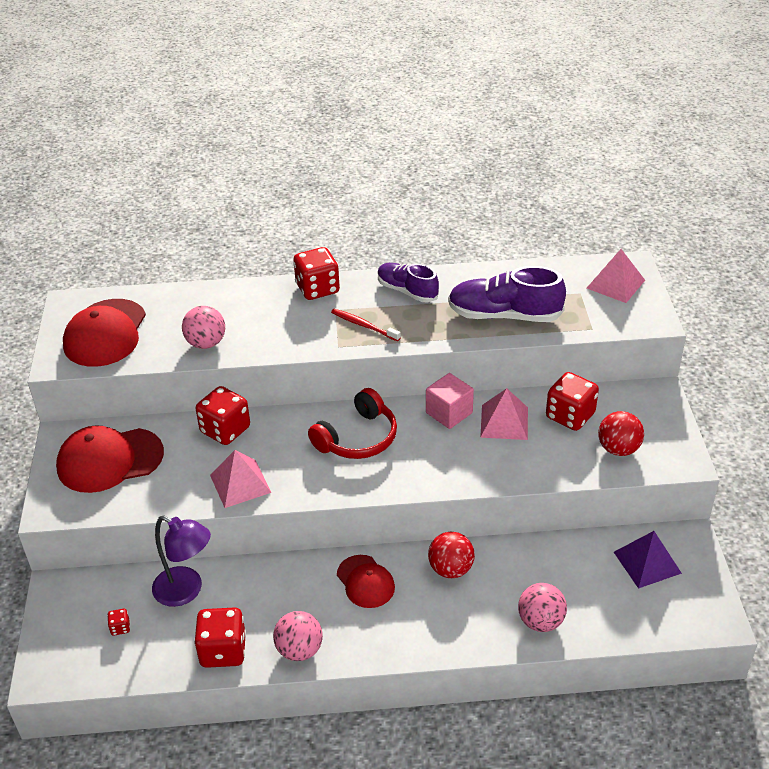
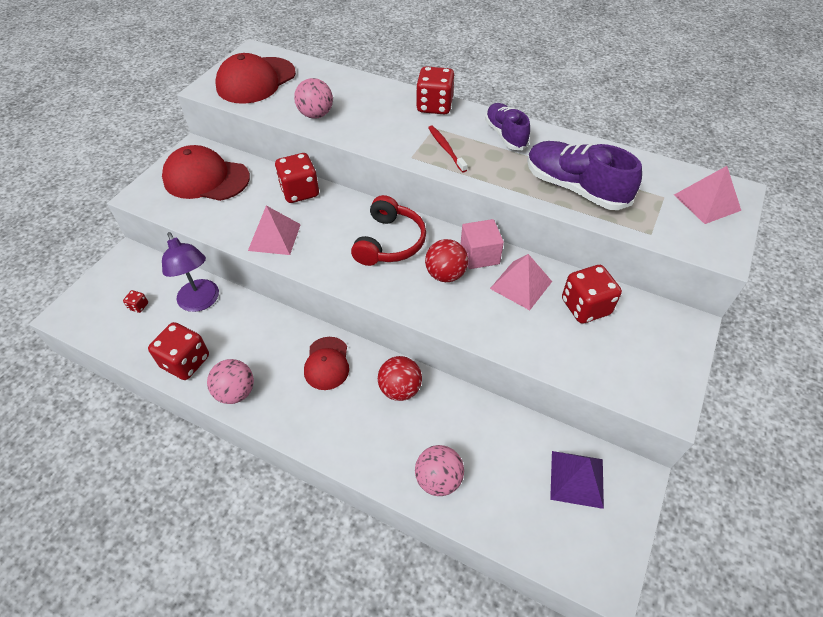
camera: 30 degrees right, 10 degrees up
(357, 438) = (389, 242): red headphones -> red headphones turned 60 degrees counterclockwise
(618, 449) = (609, 360): red ball -> red ball (445, 274)

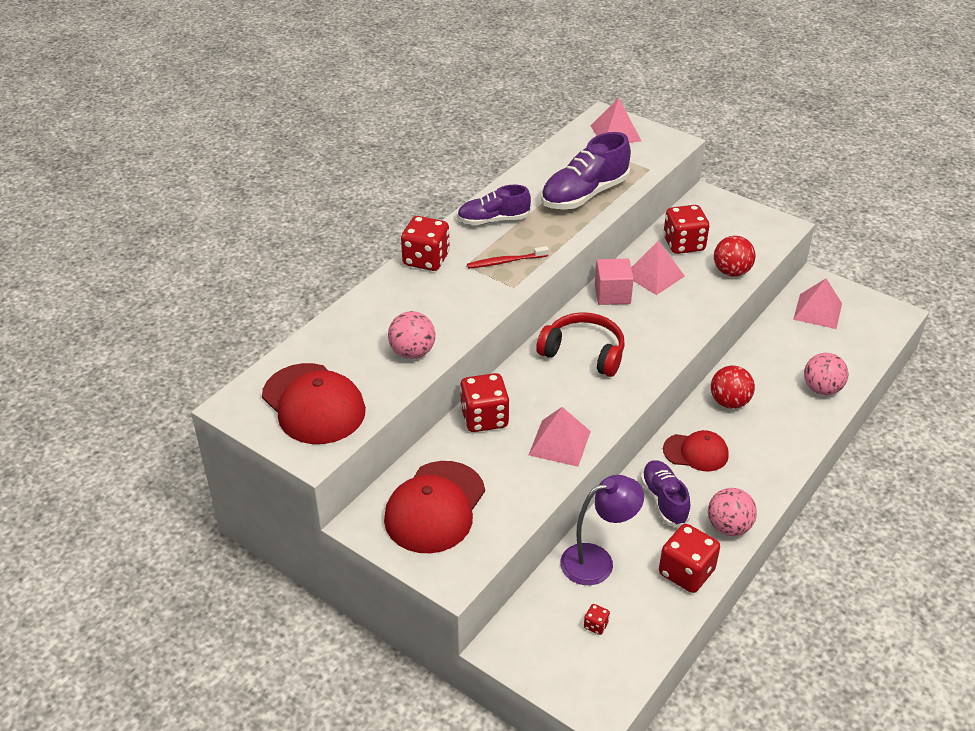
camera: 80 degrees left, 10 degrees down
(266, 342) = (664, 500): none -> purple shoe
(445, 274) = (635, 320): red ball -> red ball (731, 272)
(577, 479) = (817, 311): purple pyramid -> pink pyramid

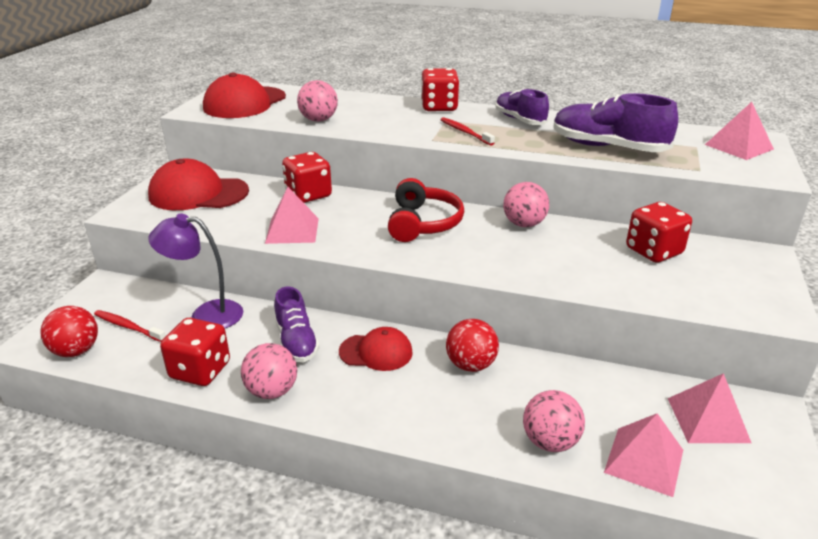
camera: 70 degrees right, 10 degrees down
(596, 625) = (128, 326): red dice -> red toothbrush
(597, 561) = (206, 315): purple lamp -> purple lamp turned 135 degrees clockwise
(612, 294) = (524, 224): pink cube -> pink ball
(654, 275) = (578, 241): pink pyramid -> pink pyramid (644, 461)
(664, 500) = (296, 341): purple shoe -> purple shoe turned 105 degrees clockwise
(696, 452) = (376, 352): red cap -> red cap turned 75 degrees counterclockwise
(731, 272) = (638, 288): red ball -> red ball (76, 351)

